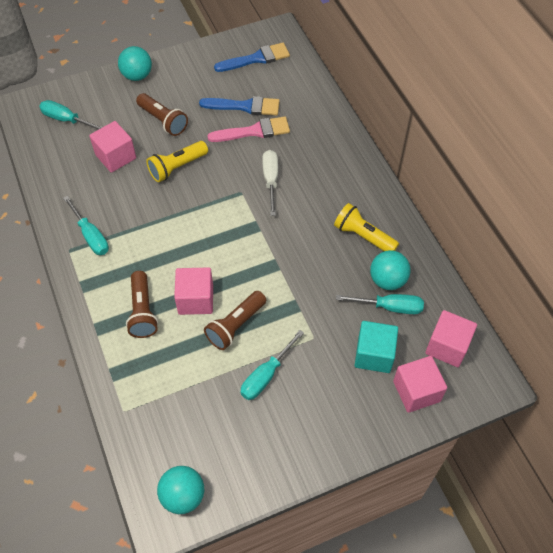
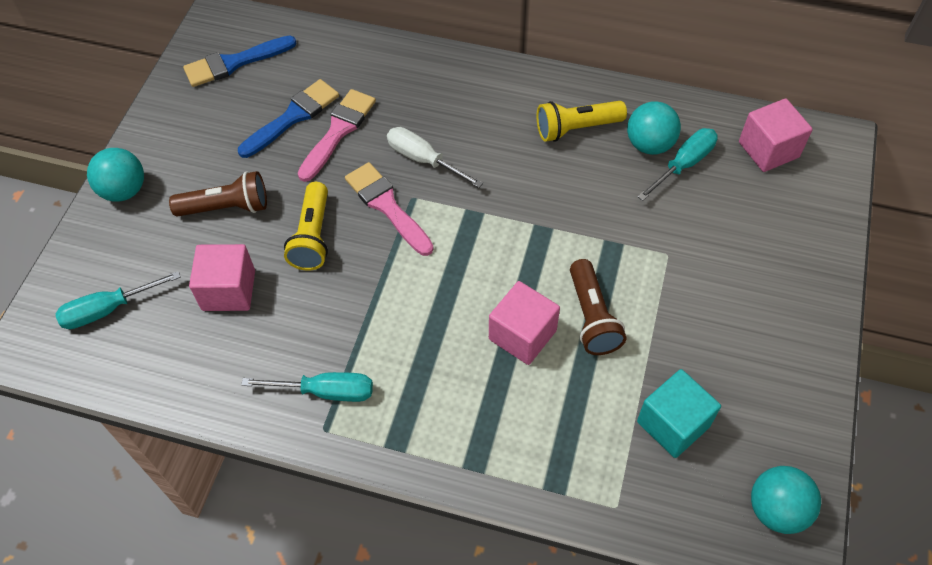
camera: 50 degrees left, 0 degrees up
(142, 311) = (491, 401): brown flashlight -> none
(225, 185) = (387, 206): none -> pink brush
(256, 59) = (234, 63): blue brush -> blue brush turned 135 degrees counterclockwise
(266, 375) = (680, 328): turquoise screwdriver -> none
(374, 354) = (730, 215): turquoise cube -> turquoise cube (673, 424)
(416, 391) = (801, 208): pink cube -> none

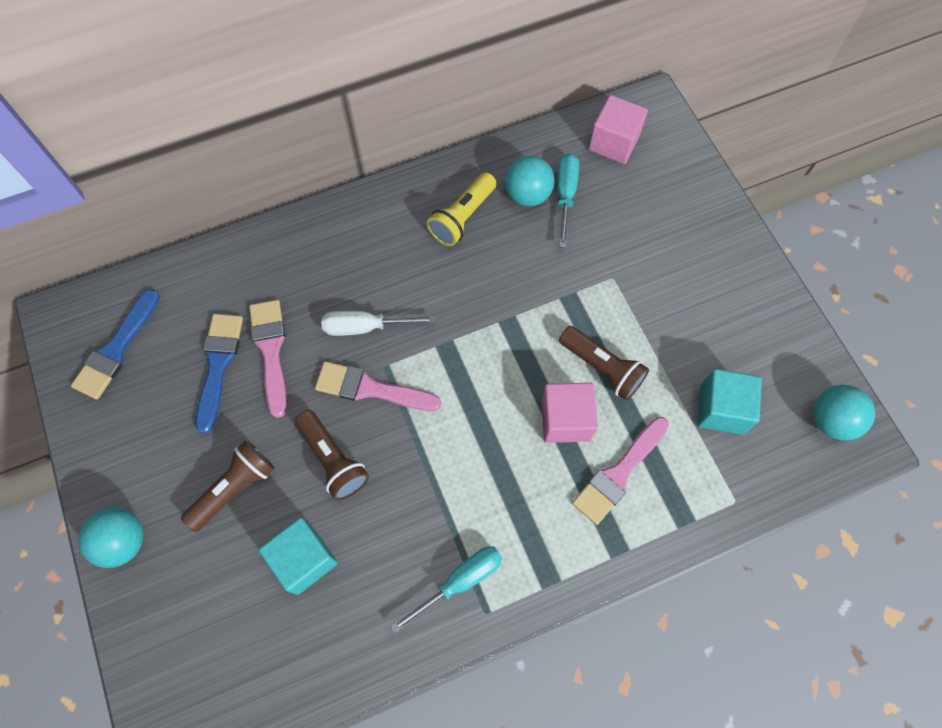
camera: 40 degrees left, 10 degrees up
(108, 309) = (213, 657): turquoise screwdriver -> none
(229, 290) = (304, 559): pink cube -> turquoise cube
(313, 236) = (333, 459): yellow flashlight -> brown flashlight
(530, 407) = (618, 473): none -> pink brush

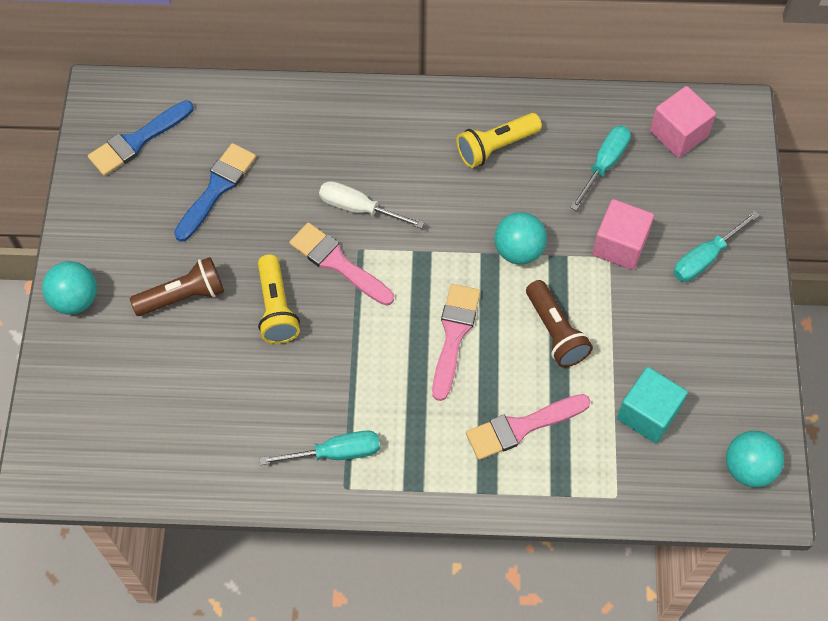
camera: 25 degrees right, 5 degrees down
(271, 351) = (267, 195): pink brush -> pink brush (454, 335)
(304, 559) = (214, 378): turquoise cube -> none
(333, 459) = (276, 308): brown flashlight -> yellow flashlight
(528, 195) = (568, 150): turquoise ball -> turquoise ball (518, 250)
(565, 420) = (497, 362): pink cube -> pink cube (619, 245)
(694, 243) = (705, 258): none -> turquoise screwdriver

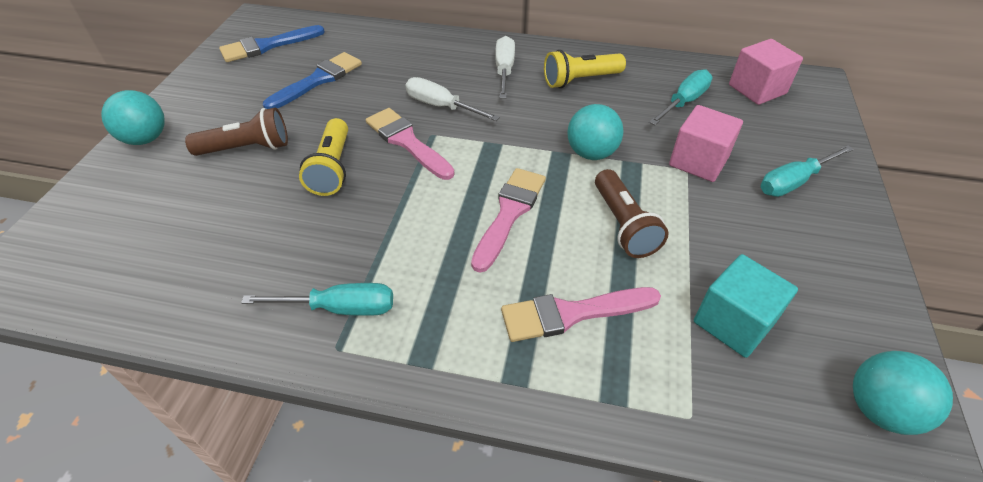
camera: 10 degrees right, 15 degrees down
(413, 143) = (504, 70): none -> white screwdriver

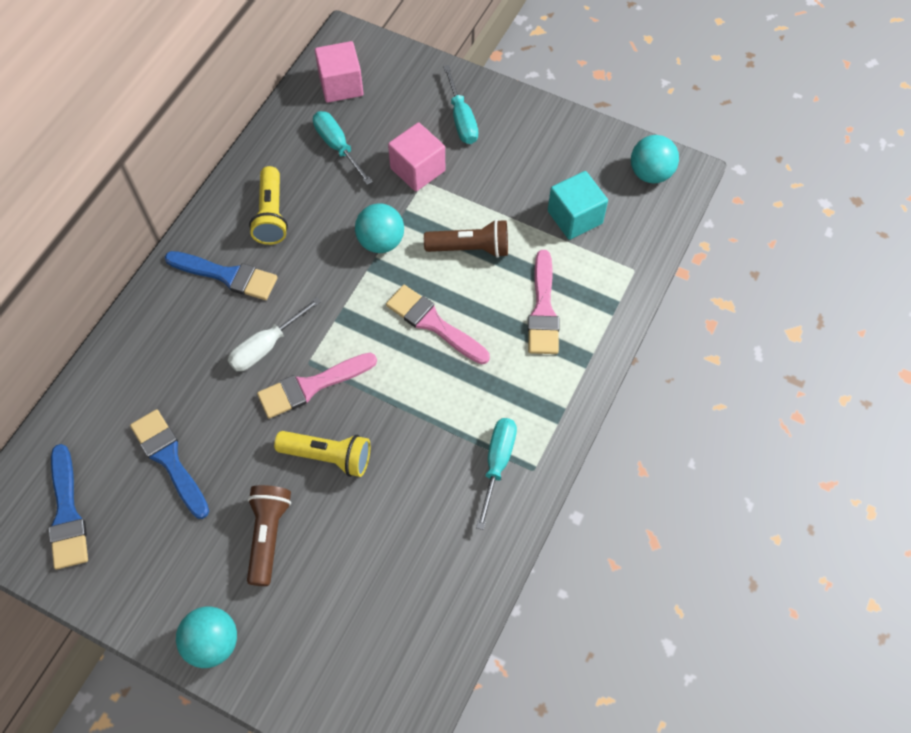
camera: 75 degrees left, 15 degrees up
(504, 70) = (227, 276): white screwdriver -> blue brush

